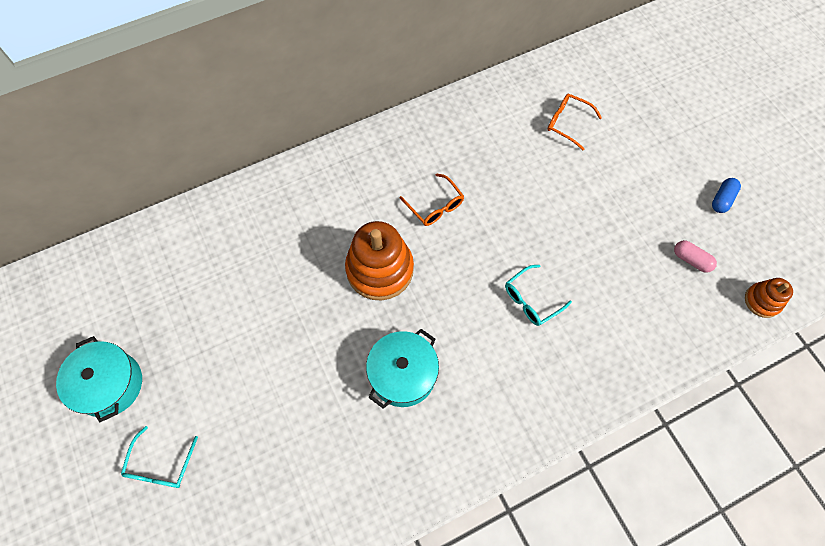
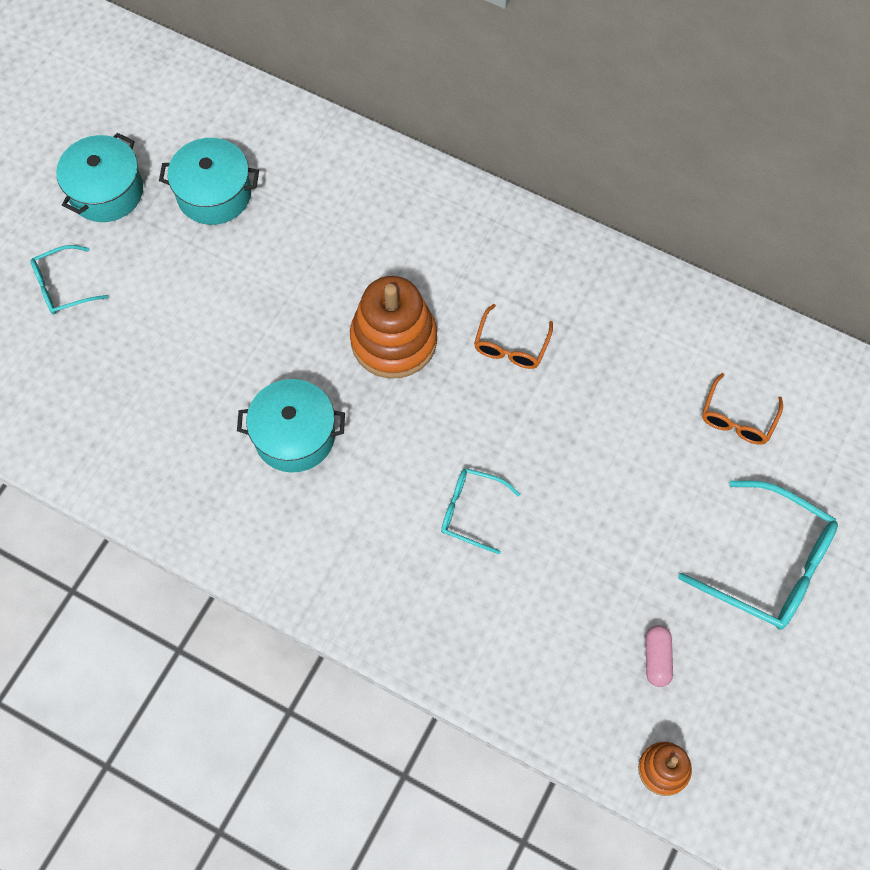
camera: 55 degrees right, 0 degrees up
(178, 312) = (214, 194): none -> turquoise pot
(567, 123) = (737, 418): orange glasses -> orange glasses turned 150 degrees counterclockwise
(667, 166) = (769, 565): none -> turquoise glasses
(722, 199) = (773, 654): blue capsule -> none

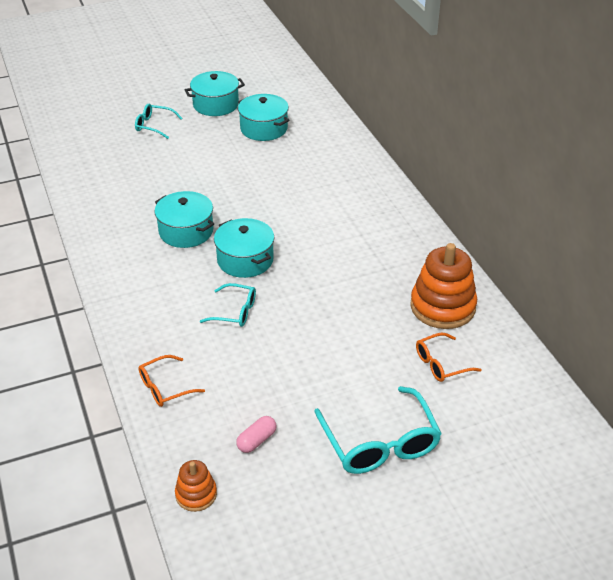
camera: 40 degrees right, 25 degrees down
(393, 340) = (282, 223): orange stacking toy -> orange stacking toy (442, 307)
(407, 428) = (245, 260): none -> turquoise pot
(471, 511) = (235, 311): turquoise glasses -> turquoise glasses turned 135 degrees clockwise
(511, 346) = (342, 259): orange glasses -> orange glasses (165, 387)

